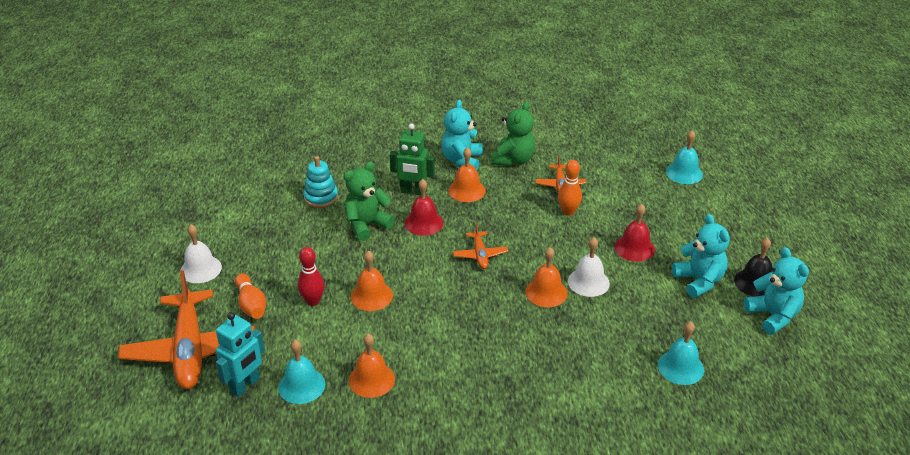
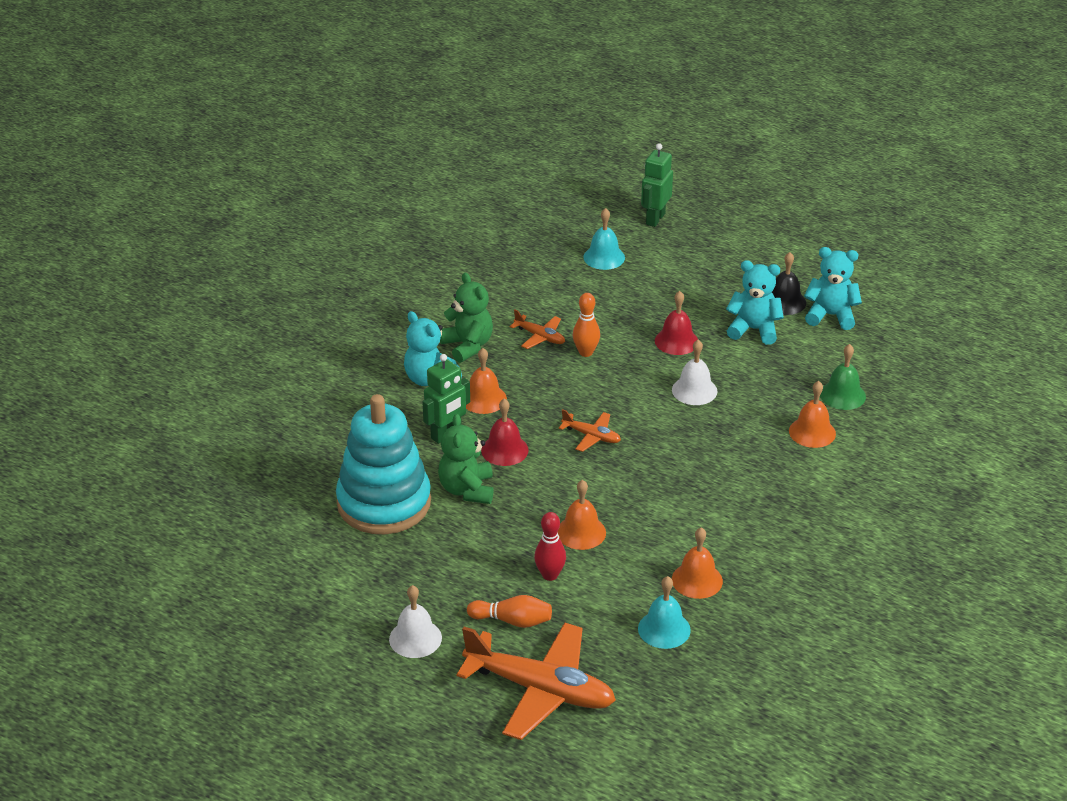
camera: 55 degrees left, 0 degrees up
(245, 385) = (629, 667): turquoise robot -> none
(321, 197) = (384, 503): turquoise stacking toy -> turquoise stacking toy, size x2.12
(546, 292) = (683, 421): orange bell -> orange bell (812, 432)
(680, 367) = (842, 395): turquoise bell -> green bell
(761, 176) = (655, 219): none -> green robot

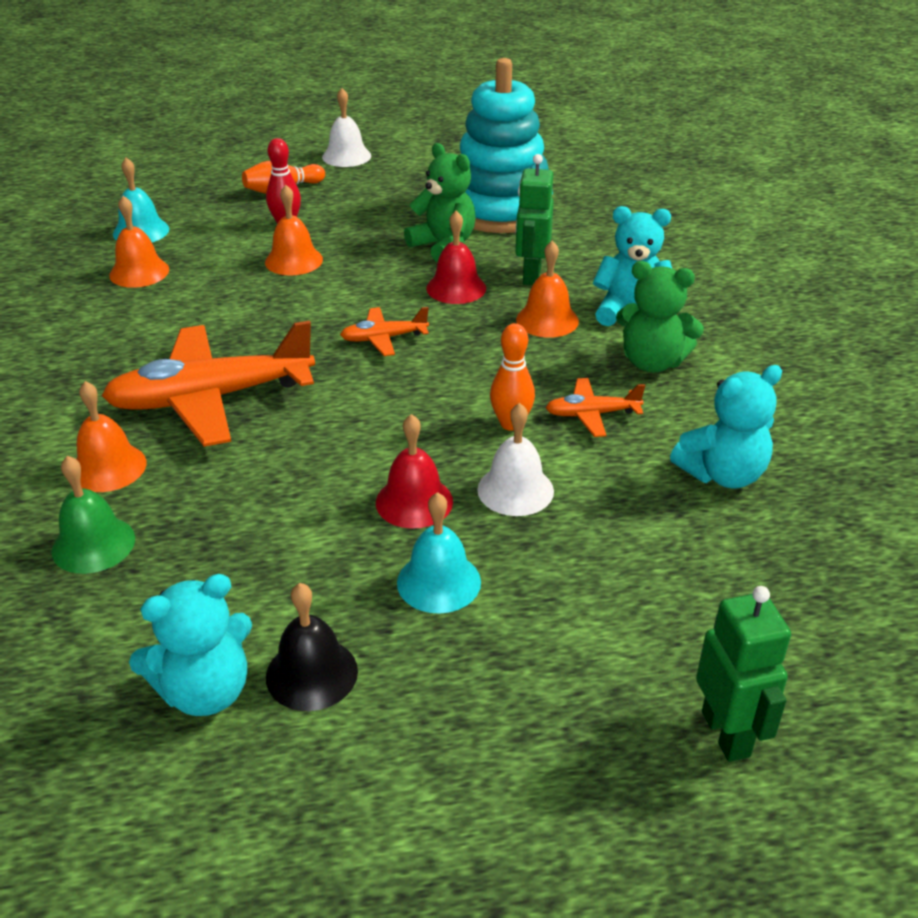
camera: 140 degrees right, 0 degrees up
(540, 690) = (212, 167): orange plane -> orange plane (211, 398)
(604, 257) = (688, 587): turquoise bell -> turquoise bell (438, 582)
(694, 390) = (318, 445): white bell -> white bell (515, 490)
(754, 329) = (318, 584): turquoise teddy bear -> turquoise teddy bear (722, 474)

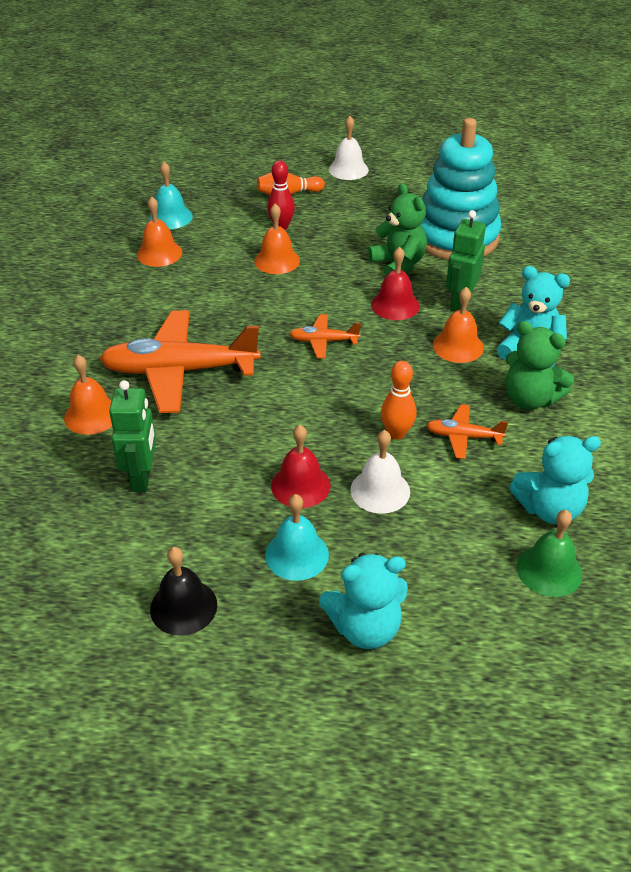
camera: 15 degrees right, 5 degrees up
(93, 544) = (65, 474): green bell -> green bell (549, 570)
(205, 691) = (108, 603): turquoise teddy bear -> turquoise teddy bear (365, 627)
(726, 734) = (467, 723): green robot -> green robot (142, 478)

